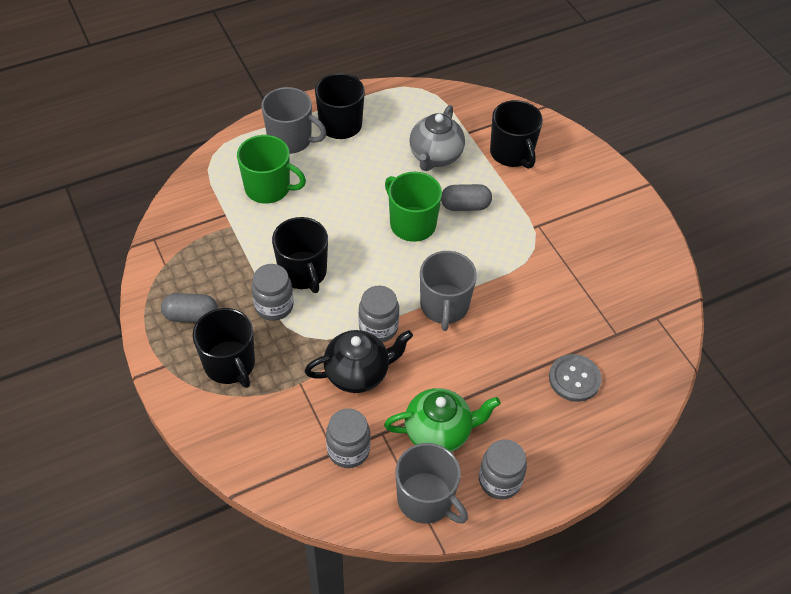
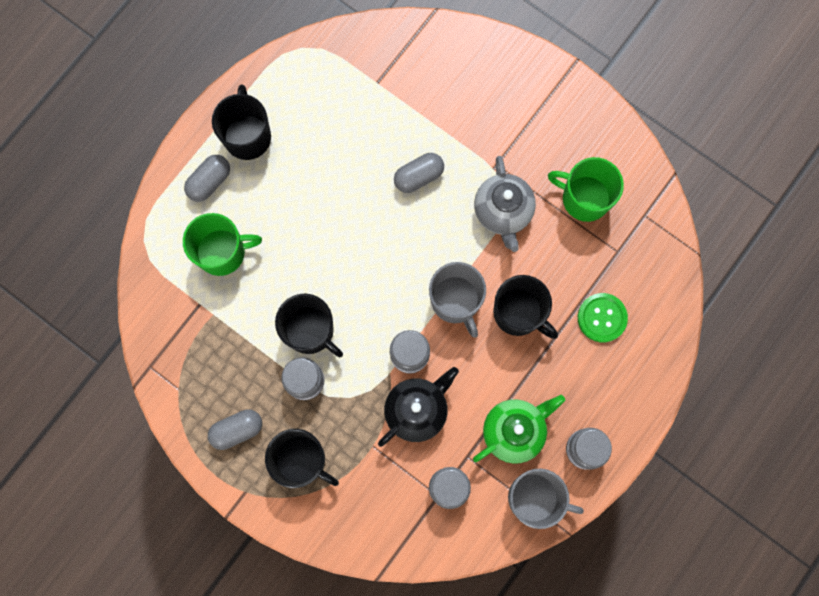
camera: 25 degrees left, 25 degrees up
(291, 140) = (209, 182): grey mug -> grey capsule
(411, 224) = (380, 224): green mug -> green mug (584, 198)
(435, 157) = (361, 131): grey teapot -> grey teapot (503, 212)
(512, 153) = (432, 88): black mug -> black mug (519, 313)
(574, 379) = (602, 318): grey button -> green button

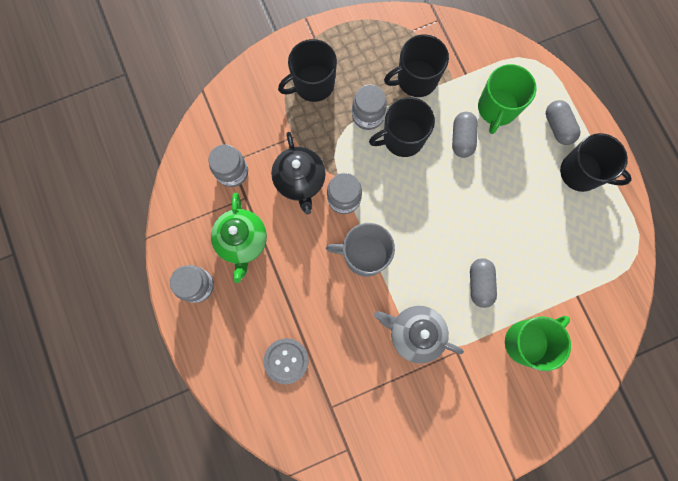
camera: 120 degrees right, 0 degrees up
(237, 430) = (360, 53): grey capsule -> grey capsule (462, 139)
(519, 313) = (327, 298): black mug -> black mug (416, 80)
(534, 498) = (186, 228): grey mug -> none
(584, 198) = (390, 407): green mug -> green mug (527, 341)
(602, 318) = (286, 360): green button -> grey button

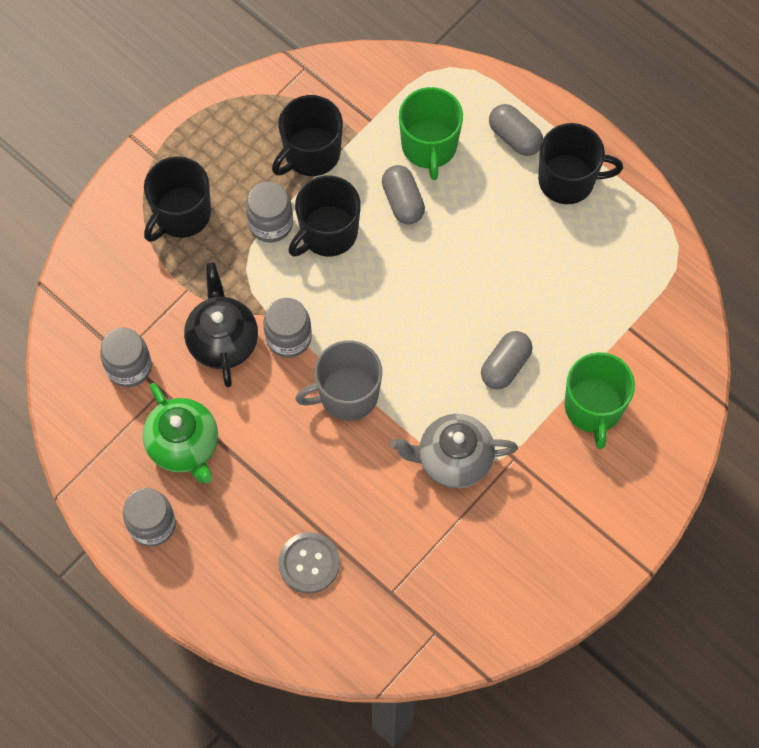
camera: 25 degrees left, 10 degrees down
(300, 181) = (222, 340): black teapot -> black teapot turned 150 degrees counterclockwise
(480, 284) = (505, 366): grey capsule -> grey capsule turned 60 degrees clockwise
(527, 341) = (593, 408): green mug -> green mug turned 150 degrees clockwise

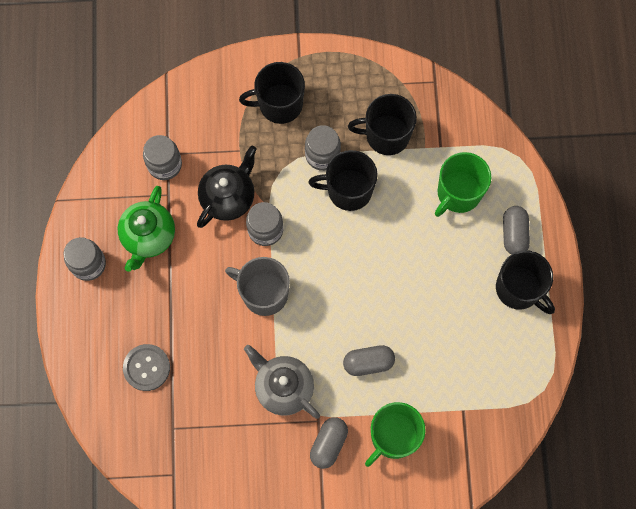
camera: 45 degrees right, 5 degrees up
(402, 201) = (409, 211): grey capsule -> grey capsule (328, 444)

